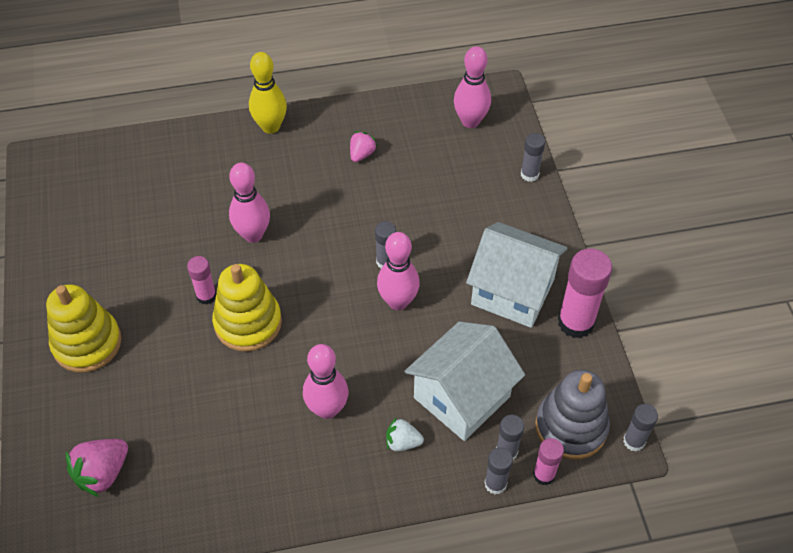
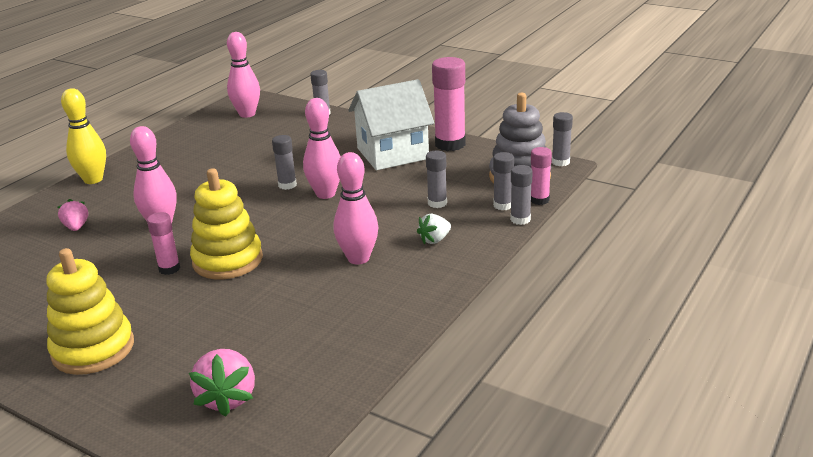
camera: 45 degrees left, 25 degrees down
(362, 154) = (190, 157): pink strawberry -> pink strawberry (76, 227)
(462, 397) = (437, 203): white house -> grey glue stick

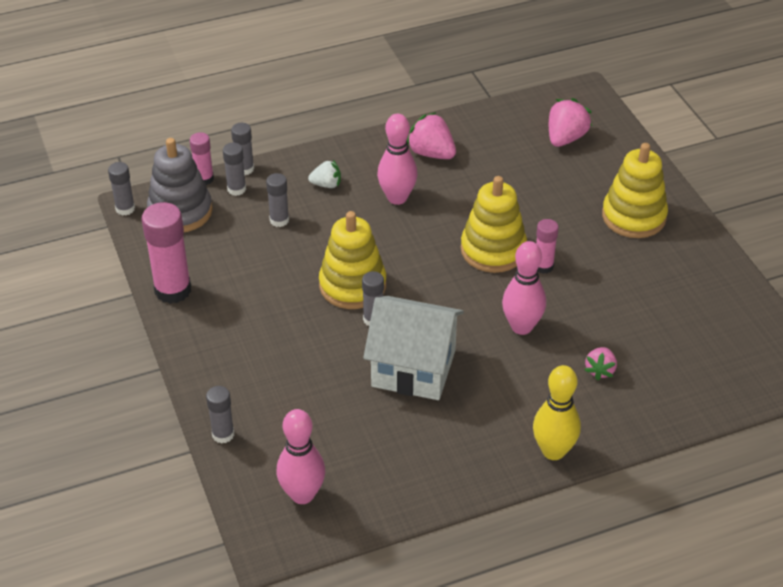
camera: 145 degrees left, 15 degrees up
(325, 194) = (352, 285): pink bowling pin -> yellow stacking toy
(369, 308) = (431, 153): none -> pink strawberry
(392, 153) = (237, 309): white house -> white house (413, 368)

